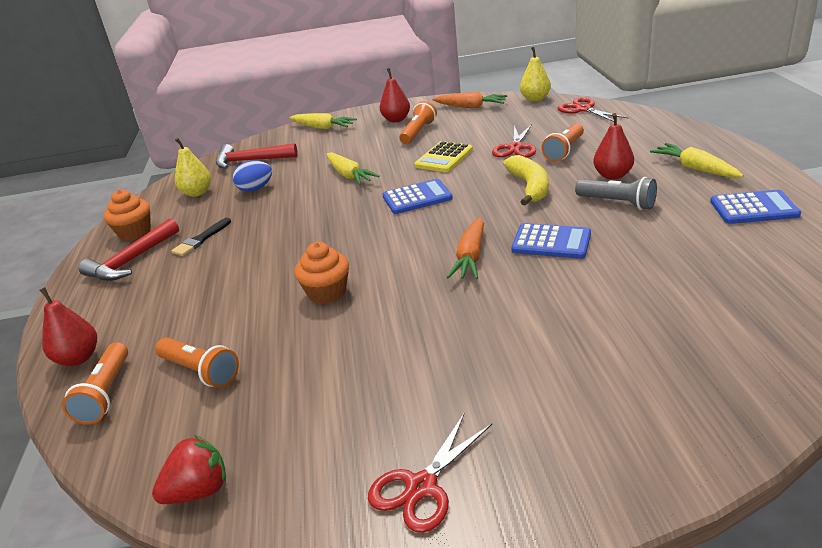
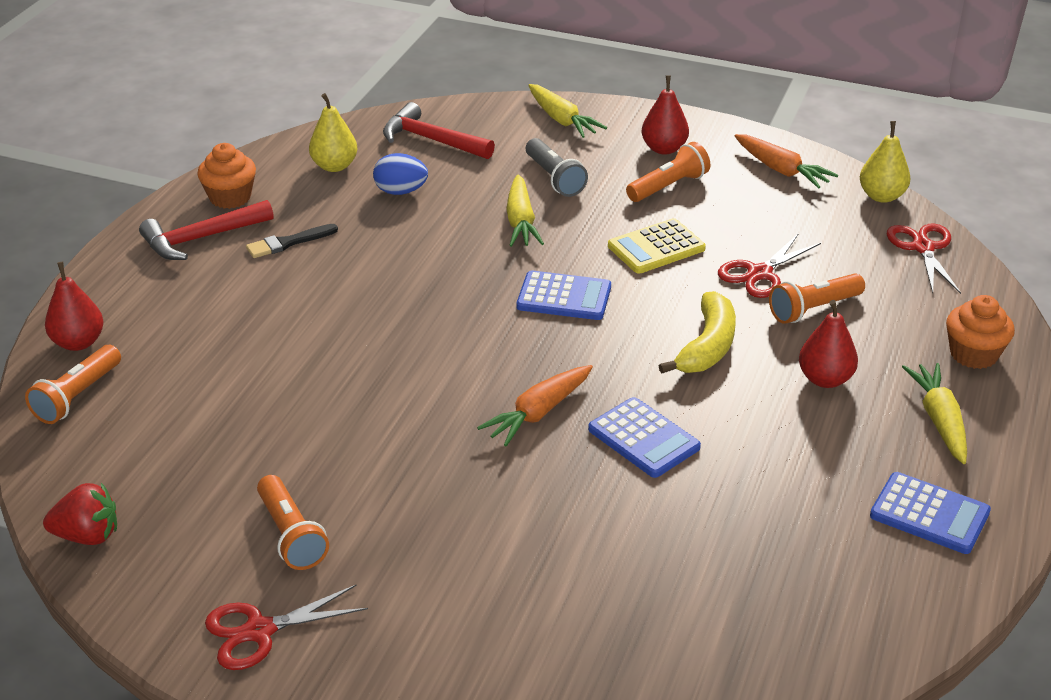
camera: 25 degrees right, 5 degrees up
(200, 371) = (170, 415): orange flashlight -> orange flashlight (291, 535)
(327, 292) = (355, 382): orange cupcake -> orange cupcake (973, 354)
(617, 203) = (780, 423): grey flashlight -> grey flashlight (554, 178)

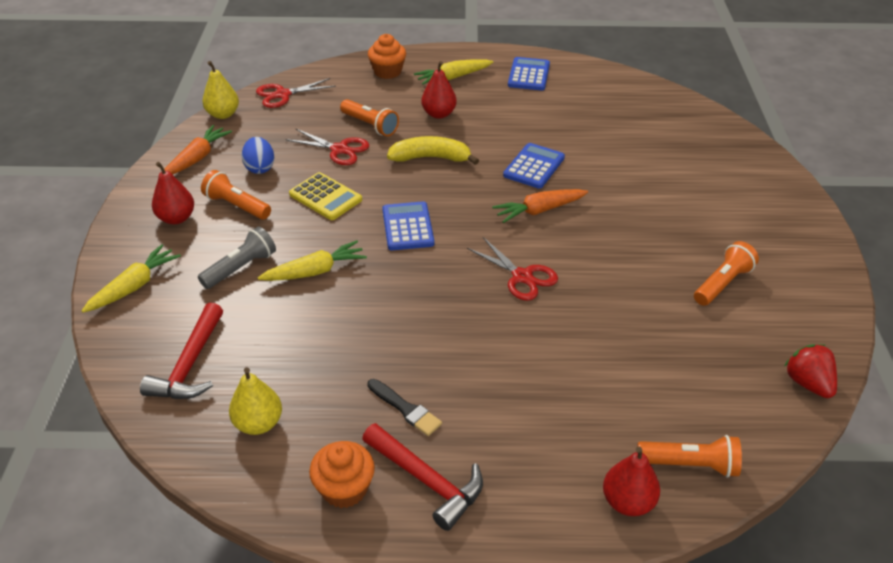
camera: 110 degrees left, 5 degrees up
(260, 631) = (799, 270): red scissors -> red scissors (522, 276)
(401, 191) = (292, 358): blue egg -> blue egg (260, 168)
(538, 413) = (539, 210): orange carrot -> orange carrot turned 135 degrees clockwise

